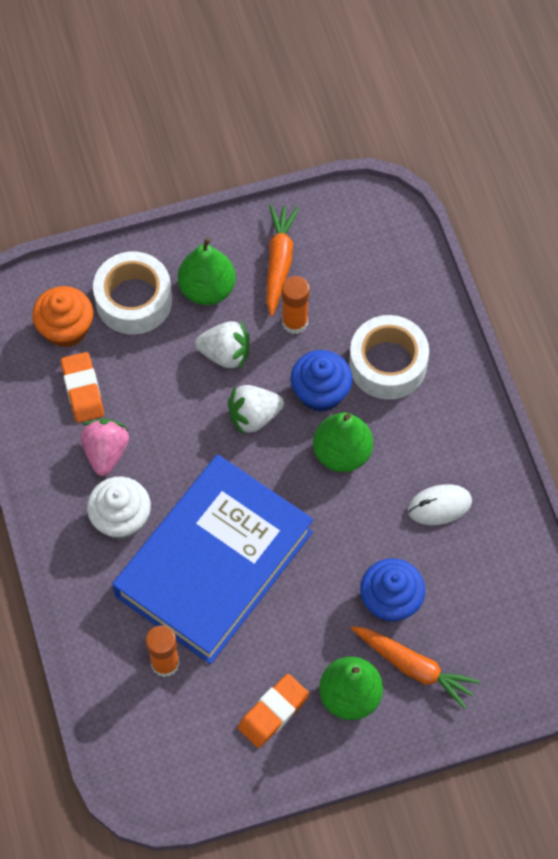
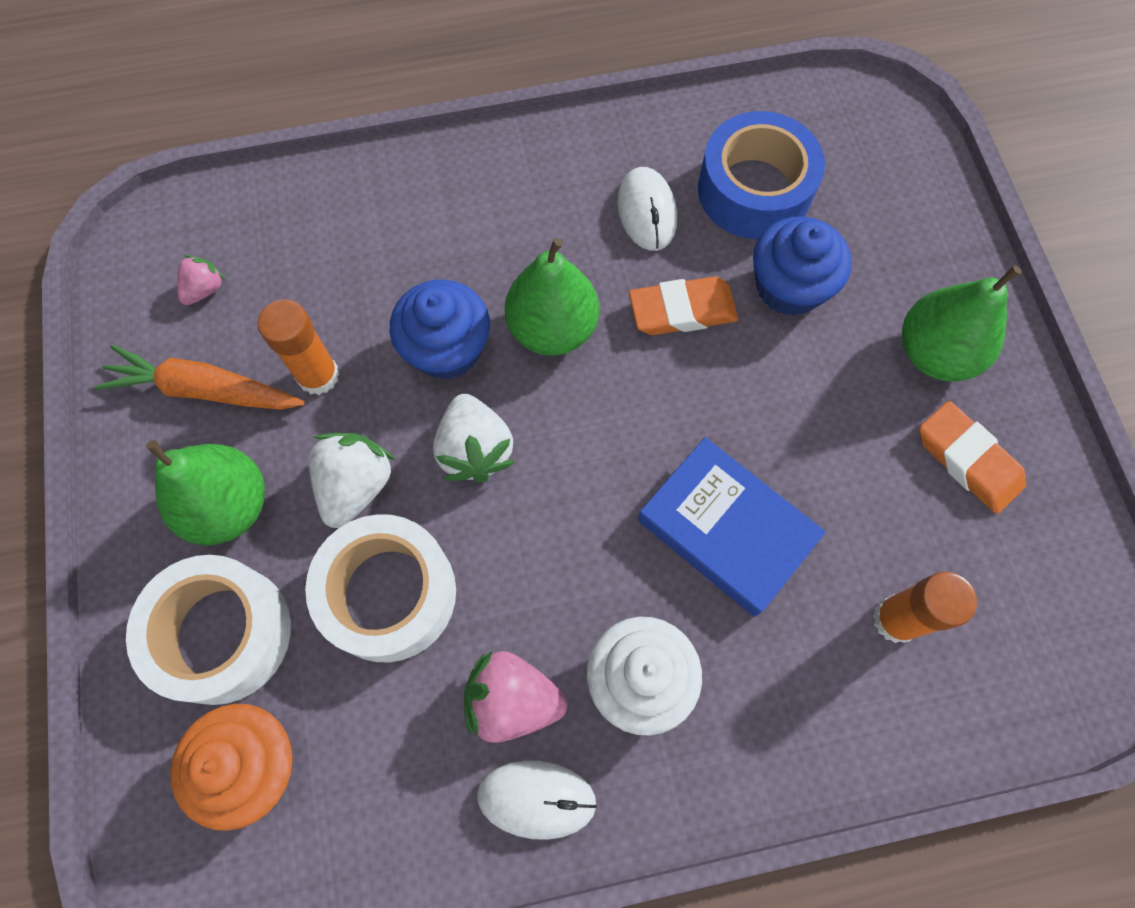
camera: 85 degrees left, 5 degrees up
(54, 470) = (536, 799): none -> white mouse
(82, 390) = (384, 737): orange eraser -> orange eraser (682, 311)
(214, 564) = (726, 529): blue book -> blue book, size x0.54
(347, 249) = (204, 289): none -> pink strawberry
(388, 364) = (413, 254): white tape -> white tape (388, 593)
(414, 667) = (888, 267): orange carrot -> none
(467, 576) = (754, 190): none -> blue tape

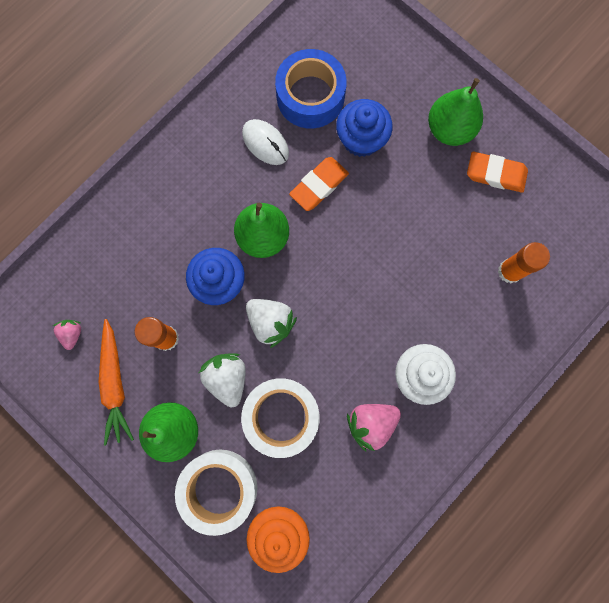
camera: 35 degrees left, 10 degrees up
(204, 390) = (115, 384): orange carrot -> orange carrot turned 75 degrees counterclockwise
(536, 799) = (411, 456): white mouse -> none
(726, 529) = (411, 280): blue book -> none

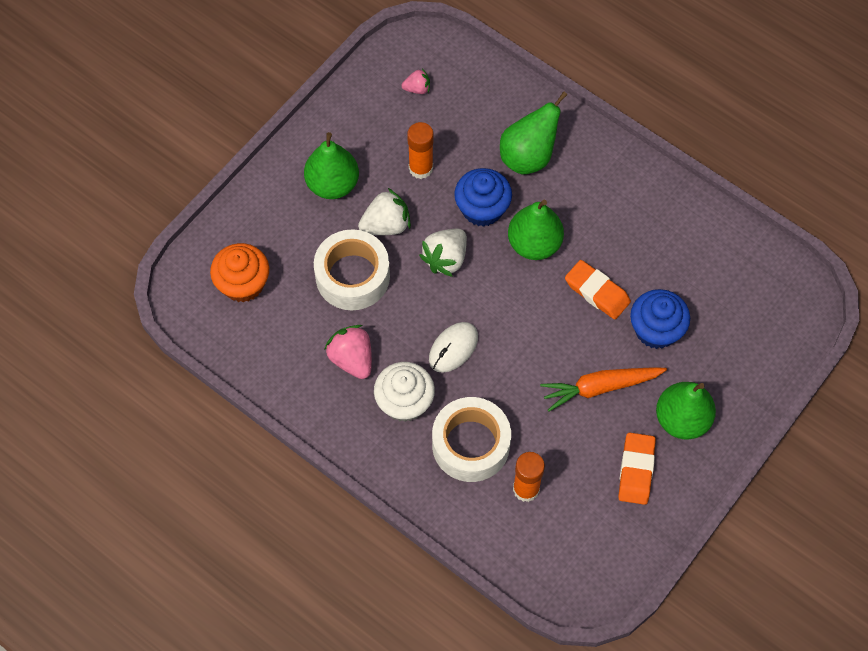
camera: 85 degrees right, 15 degrees down
(115, 384) = (372, 130): orange carrot -> orange carrot (600, 387)
(166, 231) = (528, 156): none -> green pear
(219, 488) = (280, 228): white tape -> white tape (470, 444)
(265, 143) = (636, 237): white mouse -> white mouse (453, 348)
(310, 96) = (697, 276): blue tape -> none

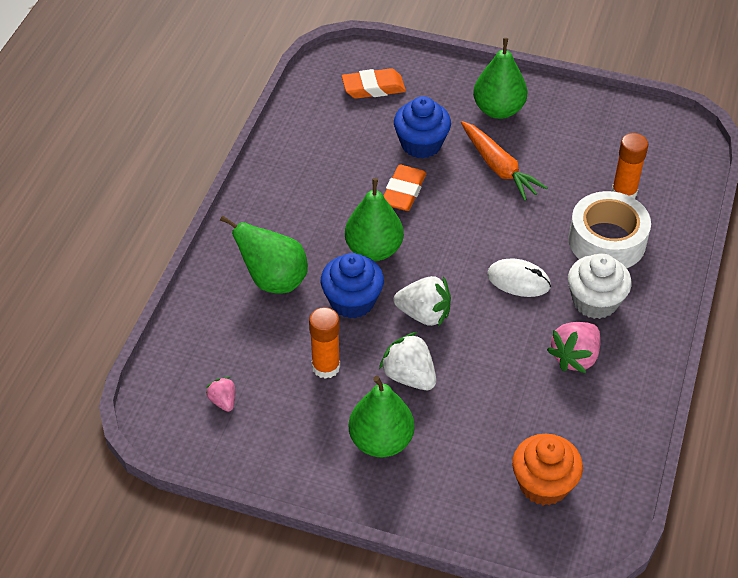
camera: 110 degrees left, 15 degrees down
(352, 276) = (483, 386): white tape -> none
(636, 470) = (562, 127): orange eraser -> orange eraser (373, 88)

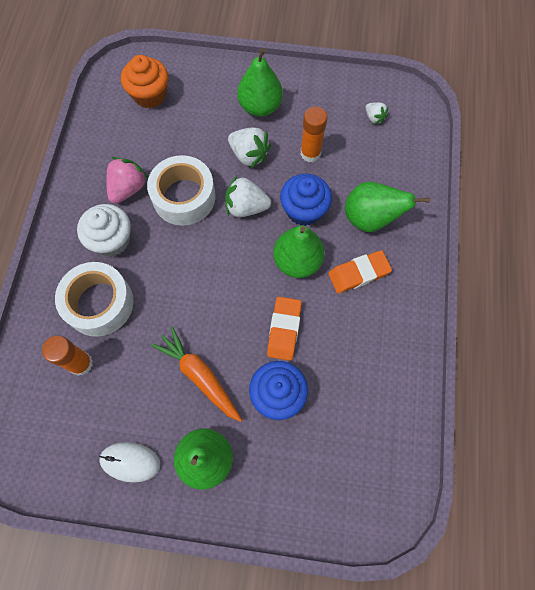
camera: 170 degrees right, 20 degrees up
(223, 401) = (374, 118): pink strawberry -> white strawberry
(373, 88) = (341, 470): orange eraser -> orange eraser (358, 273)
(502, 337) = (184, 197): none -> white tape
(518, 280) = (174, 250): white mouse -> white mouse (130, 462)

